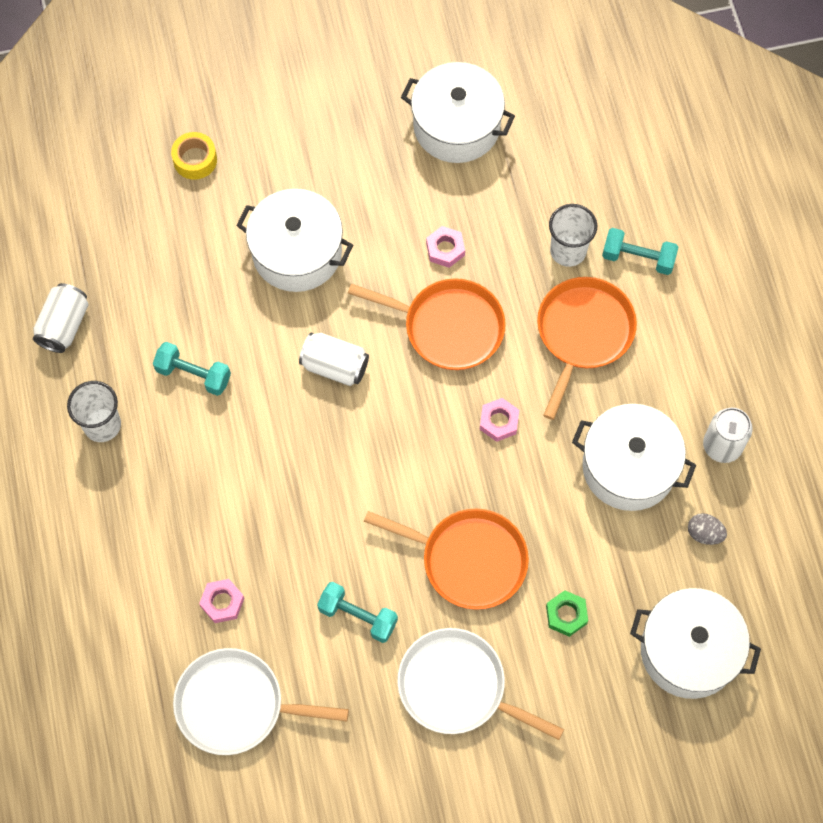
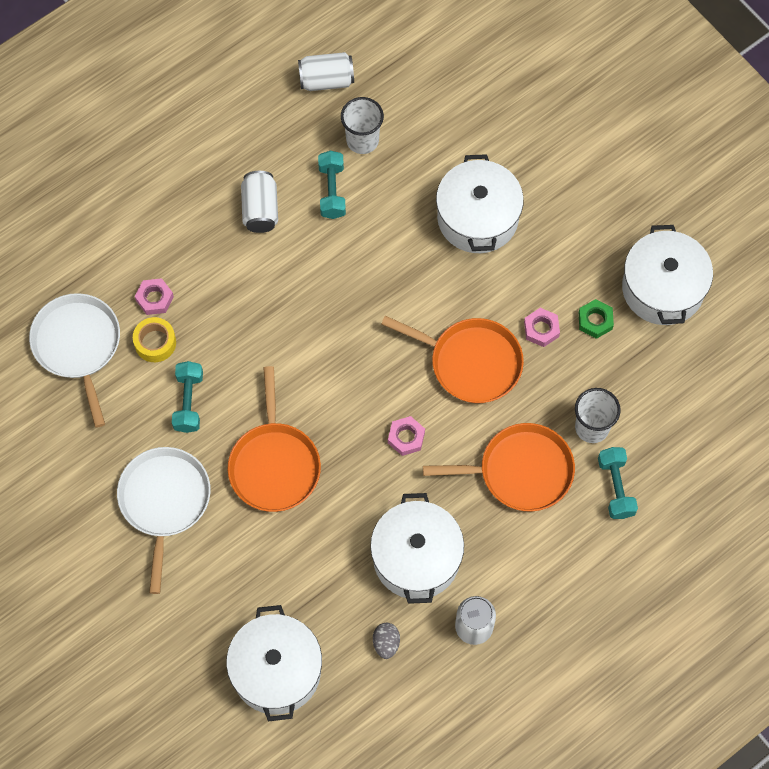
camera: 65 degrees right, 0 degrees up
(102, 425) = (257, 146): white cup -> white cup (362, 140)
(195, 160) = (520, 104): yellow tape -> yellow tape (155, 343)
(335, 366) = (391, 291): white can -> white can (260, 209)
(448, 327) = (471, 362): orange pan -> orange pan turned 60 degrees counterclockwise
(566, 615) = (263, 560): green nut -> green nut (595, 321)

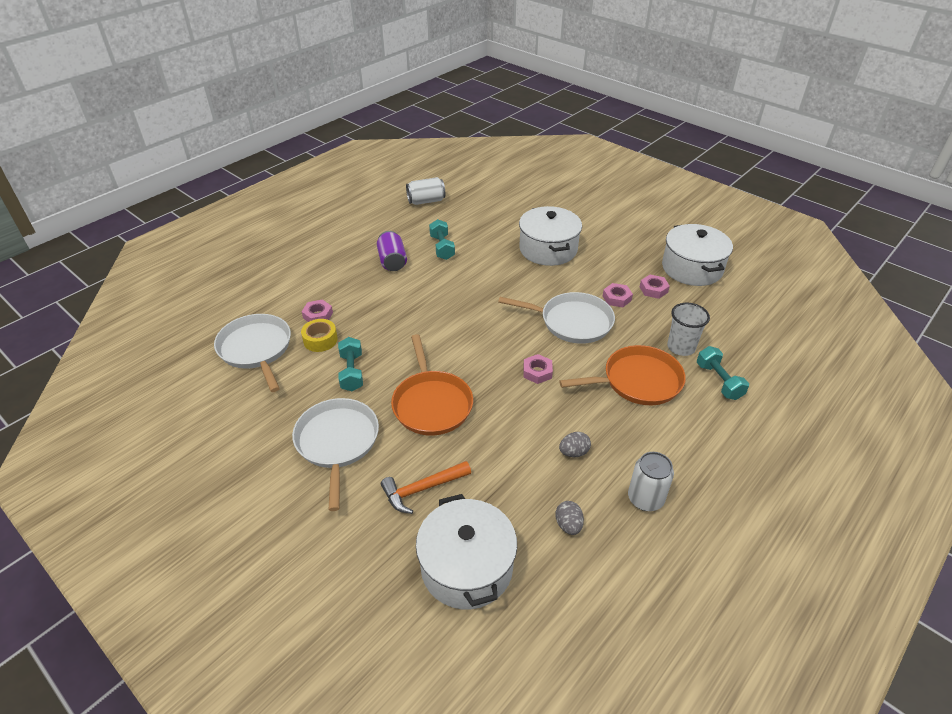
camera: 10 degrees left, 25 degrees down
(247, 576) = (422, 489): none -> orange hammer
(260, 209) = (392, 261): white can -> purple can
(362, 140) = (457, 223): white cup -> none
(416, 558) = (573, 452): white pot -> grey egg
(471, 362) = (572, 322): orange pan -> white pan
(595, 321) = (653, 289): green nut -> pink nut

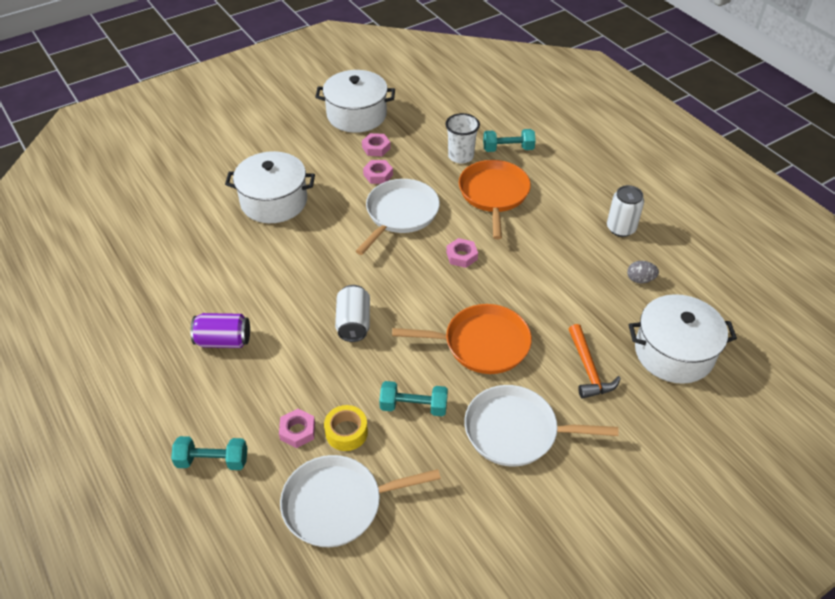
camera: 75 degrees left, 5 degrees up
(426, 201) = (107, 286): white can -> white can (354, 323)
(442, 247) = (221, 288): turquoise dumbbell -> turquoise dumbbell (212, 461)
(573, 452) = (566, 257): grey egg -> none

